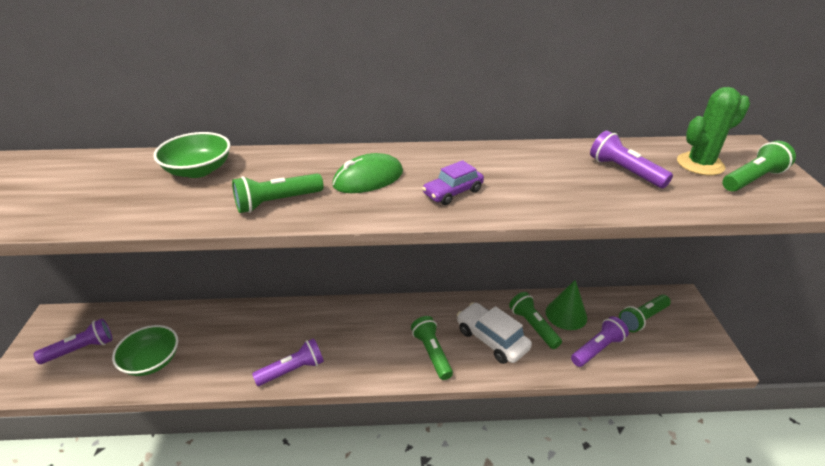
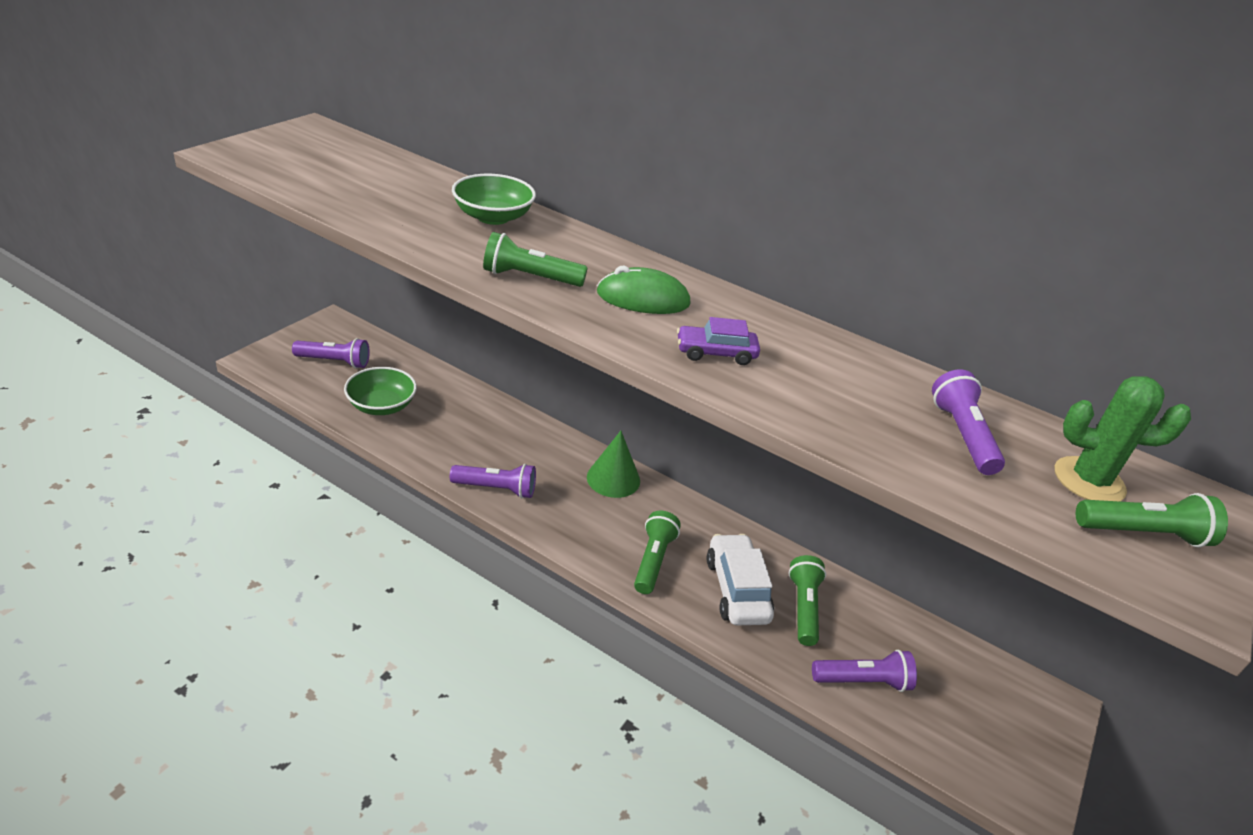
camera: 30 degrees right, 0 degrees up
(566, 314) = (862, 622): green cone -> green cone (613, 479)
(642, 319) = (967, 690): green flashlight -> none

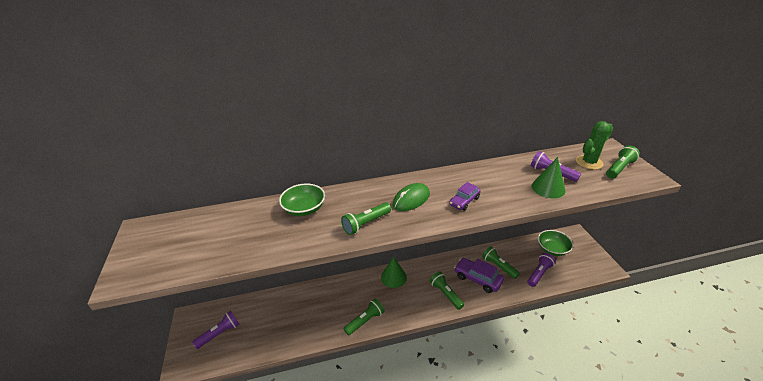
camera: 40 degrees left, 0 degrees up
(381, 405) = (272, 332): green bowl -> green bowl (552, 249)
(496, 489) = (365, 321): purple flashlight -> green flashlight
(736, 589) = (477, 279): white car -> purple car
(904, 442) = (548, 188): none -> green cone

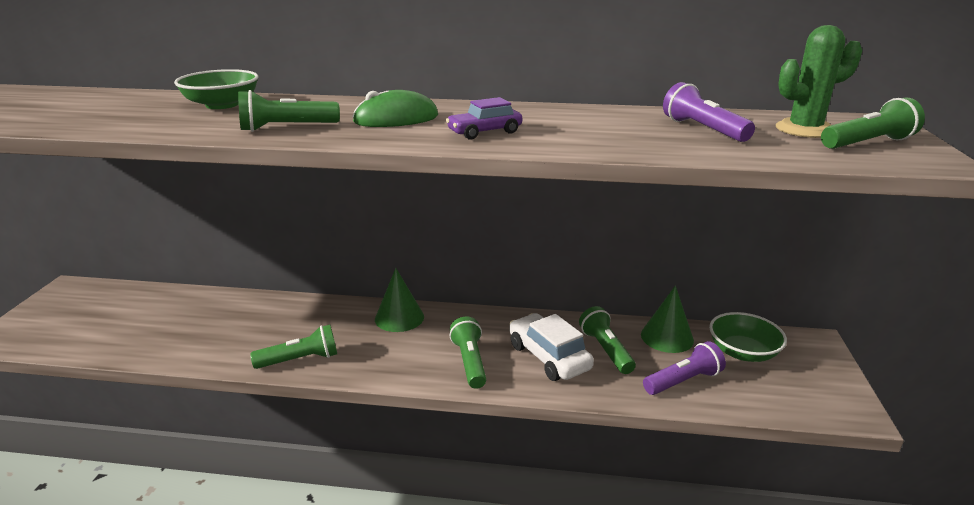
camera: 20 degrees right, 10 degrees down
(220, 333) = (84, 316): purple flashlight -> none
(477, 279) = (548, 357): purple car -> white car
(548, 188) = (671, 142): green cone -> green cone (667, 337)

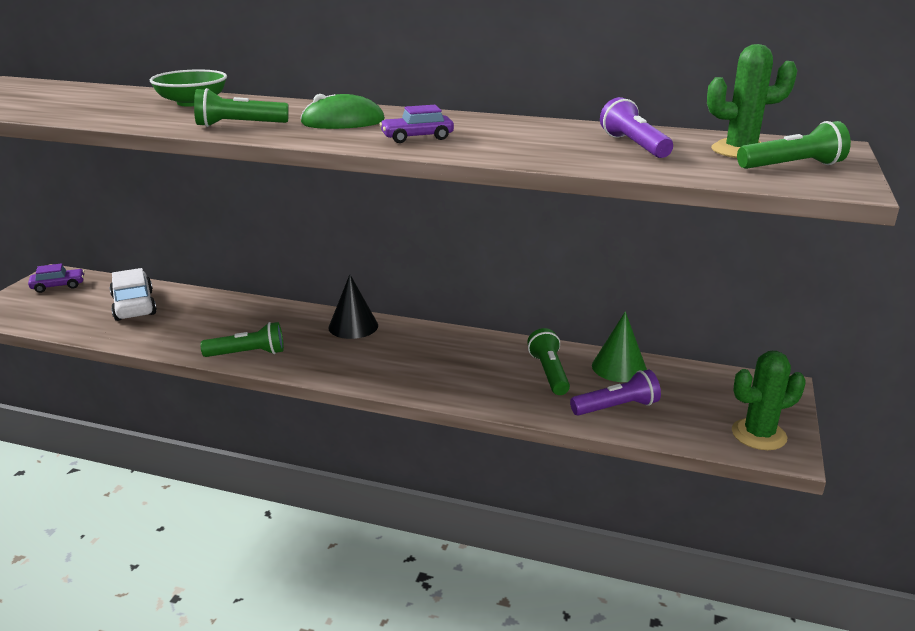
camera: 10 degrees right, 0 degrees up
(75, 300) = (58, 286): none -> purple car
(399, 317) = (353, 326): green cone -> black cone
(470, 362) = (408, 371): green flashlight -> none
(548, 357) = (488, 374): white car -> white car (134, 305)
(743, 352) = (694, 388): green bowl -> none
(822, 396) = (758, 435): none -> green cactus

